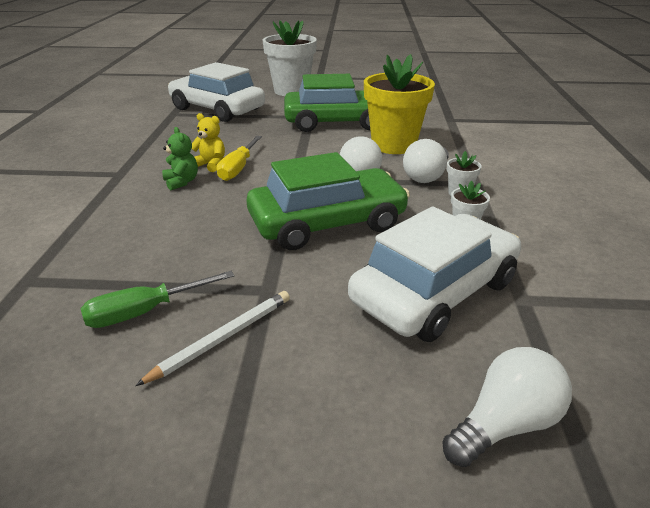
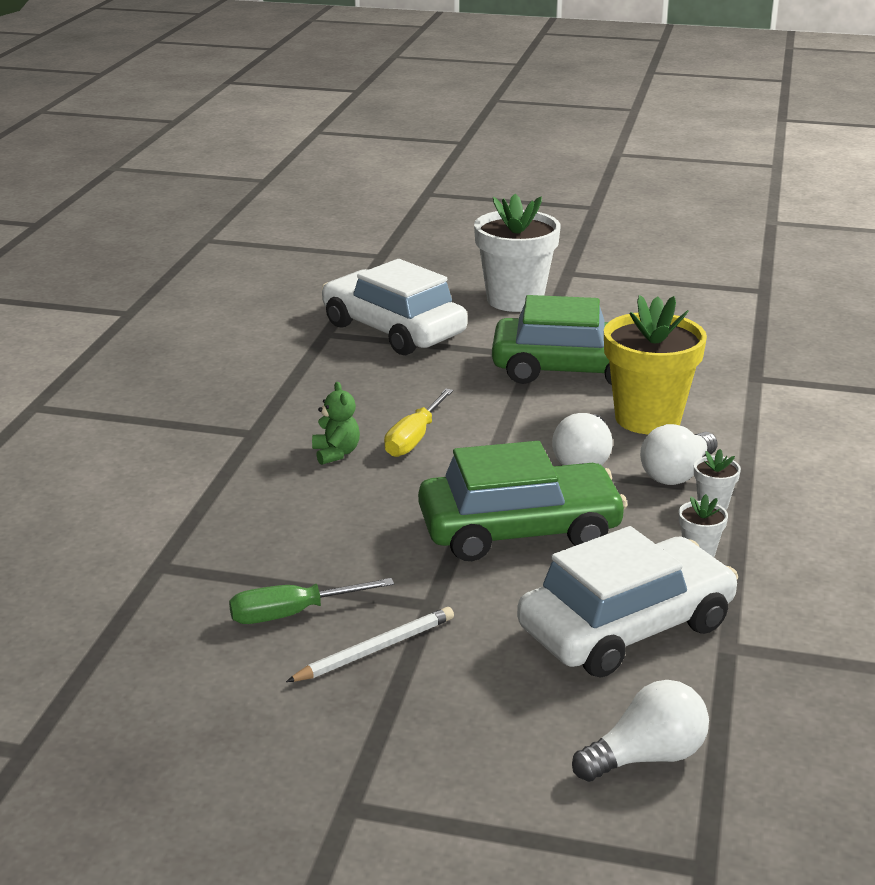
camera: 10 degrees right, 5 degrees down
(211, 165) = (376, 429): yellow teddy bear -> none

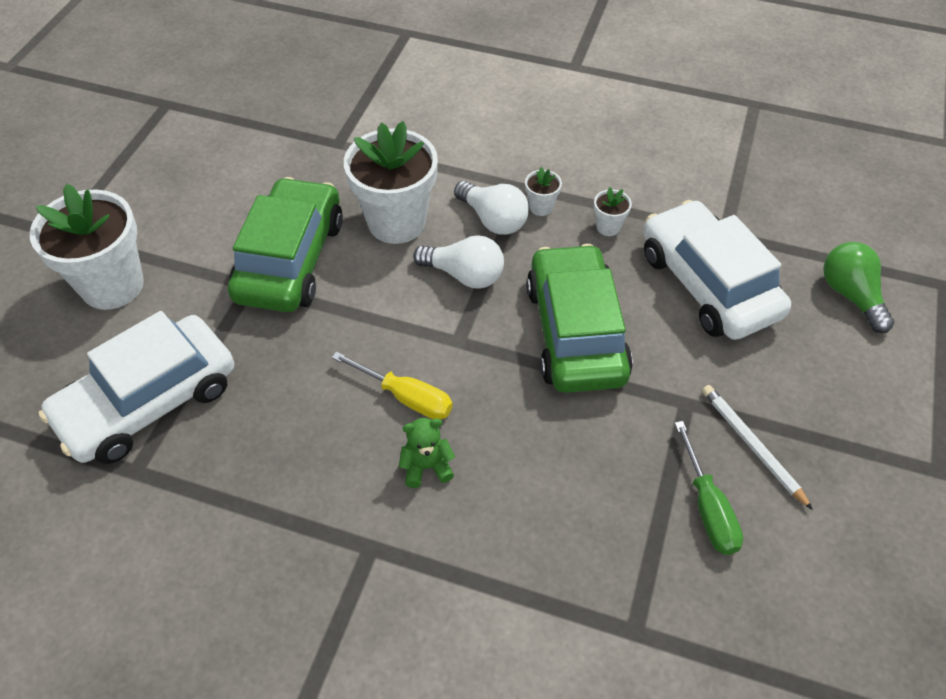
camera: 85 degrees left, 25 degrees up
(646, 757) = (851, 295): white light bulb -> green light bulb
(648, 418) = (396, 222): yellow flower pot -> white flower pot

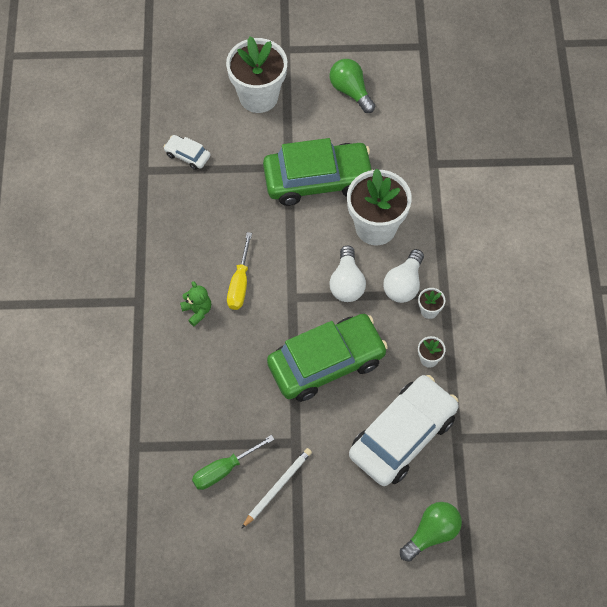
camera: 70 degrees right, 10 degrees up
(149, 402) = (187, 155): white car -> white car, size x0.43
(179, 187) = (351, 91): none -> green light bulb

